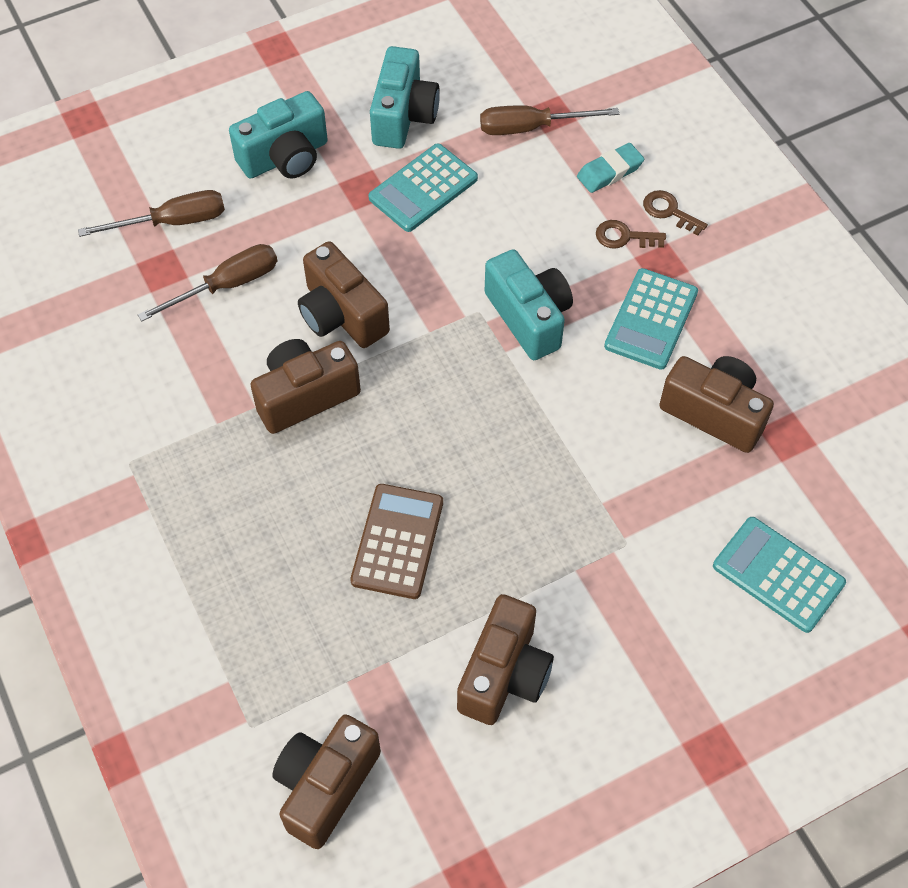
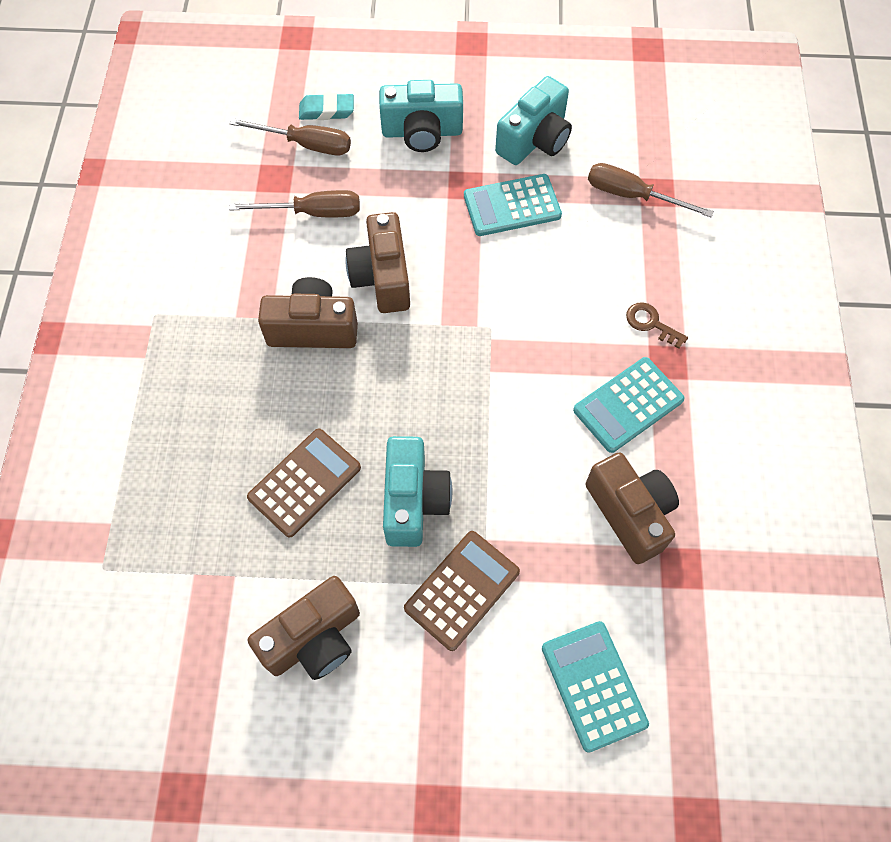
camera: 30 degrees right, 5 degrees up
(325, 785) = (123, 648): brown camera -> none
(529, 317) = (528, 352): turquoise camera -> turquoise camera (414, 501)
(609, 171) = (674, 262): turquoise eraser -> turquoise eraser (326, 110)
(610, 557) = (462, 590): none -> brown calculator
(669, 211) = (704, 320): brown key -> none

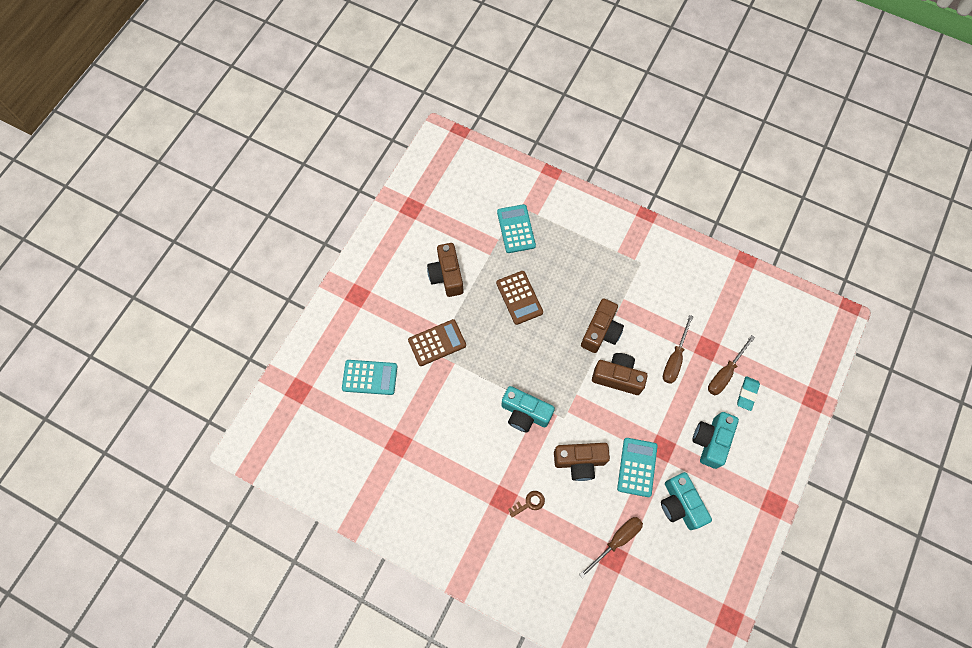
camera: 115 degrees right, 5 degrees up
(414, 501) = (488, 340): turquoise camera -> turquoise camera (525, 413)
(462, 590) = (437, 343): brown calculator -> brown calculator turned 90 degrees counterclockwise
(628, 405) = (489, 464): turquoise calculator -> turquoise calculator (516, 229)
(630, 513) = (434, 434): brown camera -> brown camera (579, 462)

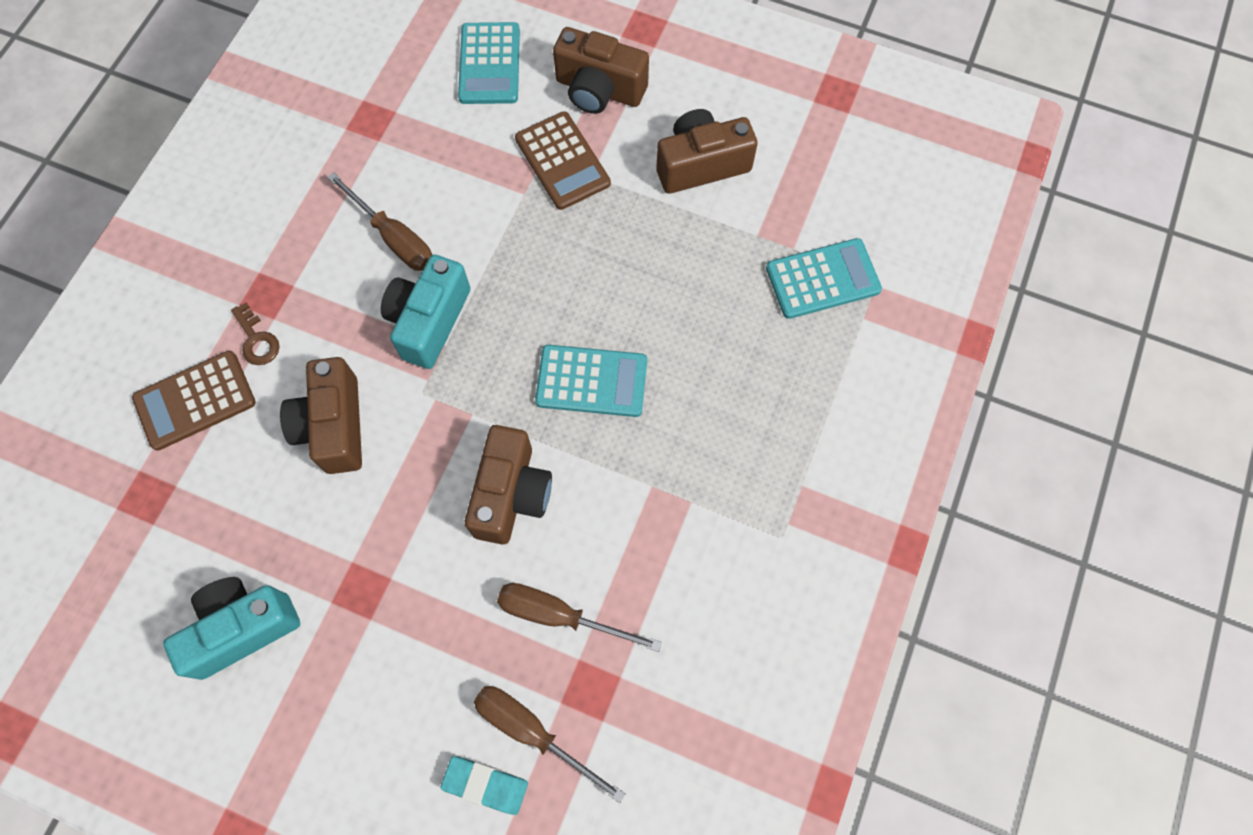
camera: 85 degrees right, 0 degrees up
(519, 298) = (669, 295): brown calculator -> brown calculator (195, 400)
(601, 332) = (610, 457): brown camera -> brown camera (599, 90)
(616, 541) = (177, 502): brown screwdriver -> brown screwdriver (393, 238)
(637, 467) = (321, 538): turquoise calculator -> turquoise calculator (591, 381)
(710, 441) = (376, 696): turquoise camera -> none

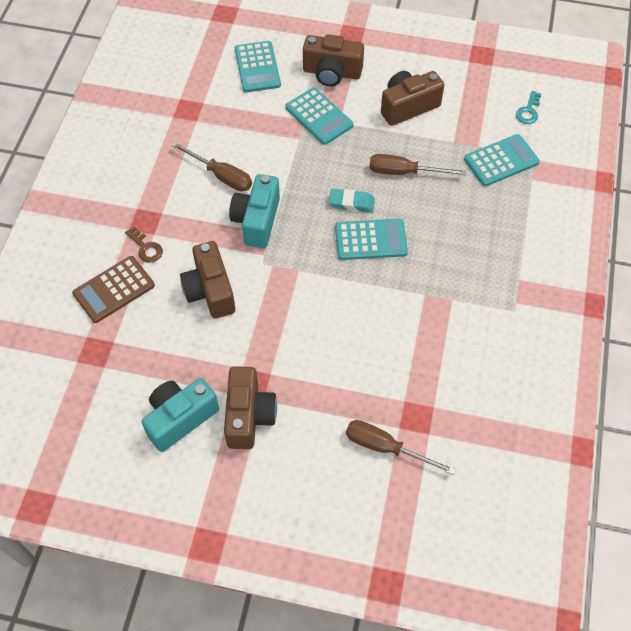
camera: 10 degrees left, 10 degrees down
(485, 785) = (363, 483): turquoise eraser -> turquoise eraser (351, 203)
(511, 494) = (336, 312): brown camera -> brown camera (249, 416)
(559, 615) = (385, 377): brown screwdriver -> brown screwdriver (404, 172)
(562, 161) = (319, 117): brown calculator -> turquoise calculator
(886, 200) = (528, 111): none -> turquoise key

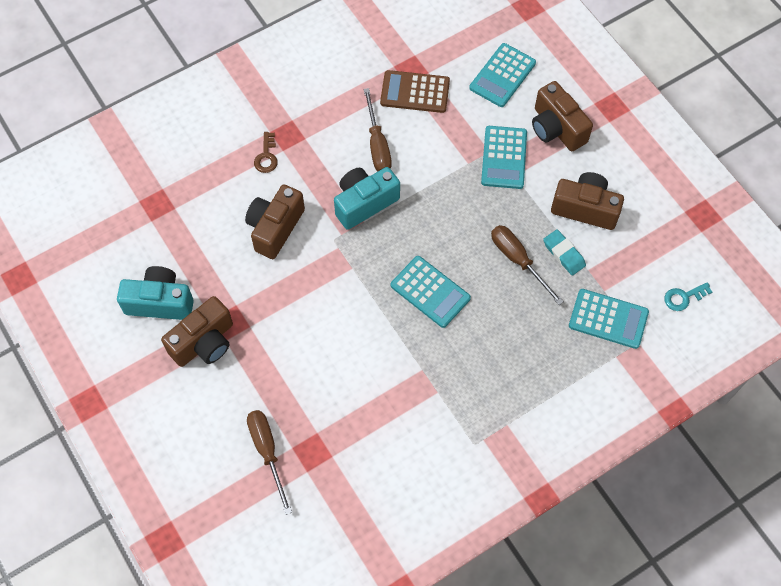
camera: 45 degrees right, 5 degrees up
(114, 289) = (213, 169): brown calculator -> brown calculator (415, 92)
(351, 203) = (449, 250): turquoise eraser -> turquoise eraser (563, 254)

